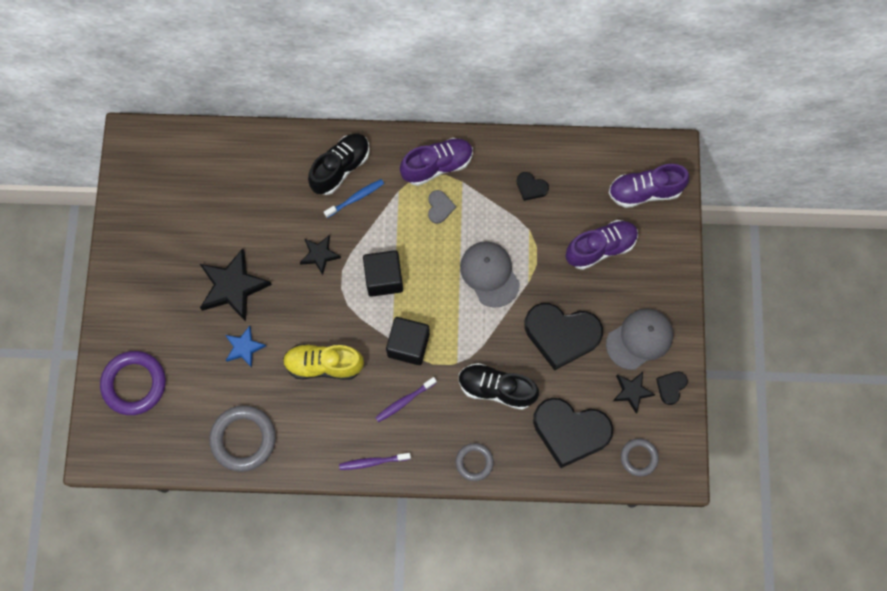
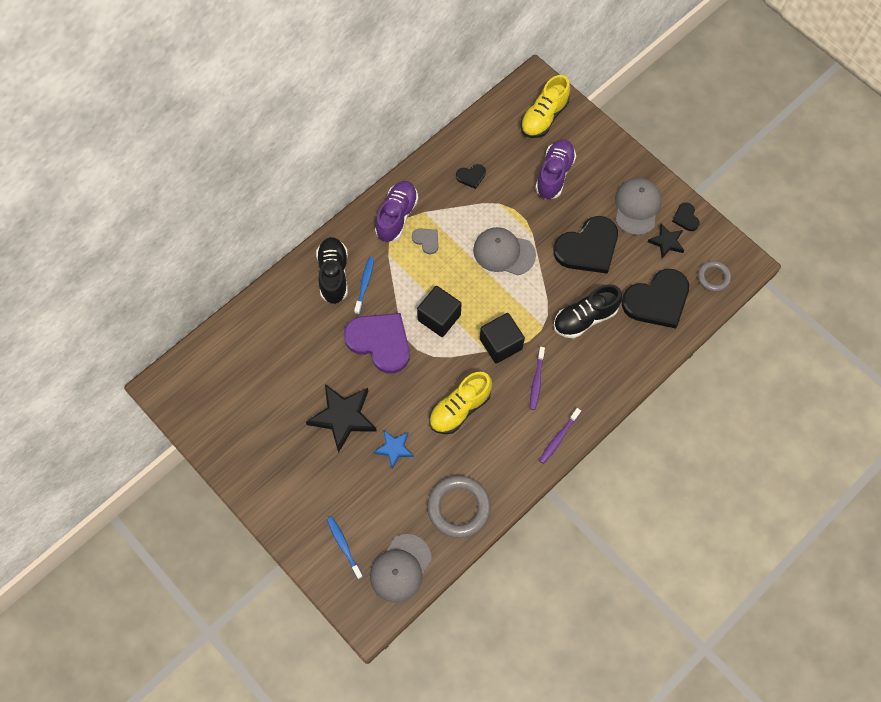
camera: 45 degrees left, 5 degrees down
(134, 384) = (343, 546): purple ring -> blue toothbrush
(156, 441) = (400, 568): none -> grey cap
(319, 255) = (380, 342): black star -> purple heart
(474, 462) = (621, 376): grey ring -> none
(645, 191) = (544, 117): purple shoe -> yellow shoe

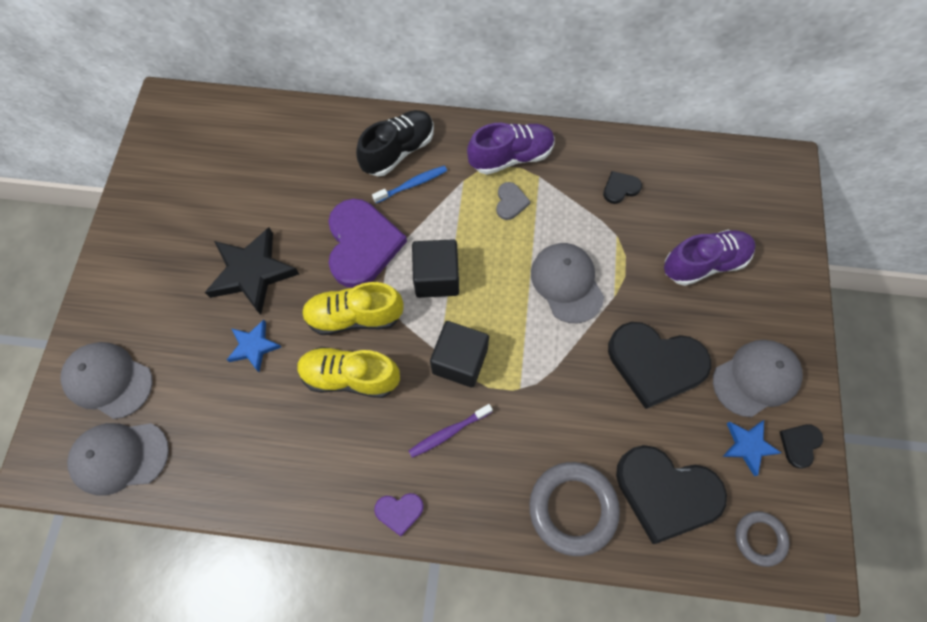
camera: 50 degrees right, 0 degrees up
(343, 546) = (108, 380): blue toothbrush -> grey cap
(458, 507) = (233, 464): grey ring -> grey ring (572, 508)
(471, 176) = (620, 188): black heart -> black heart turned 120 degrees clockwise
(544, 117) = (757, 203): yellow shoe -> yellow shoe (354, 316)
(558, 438) = (399, 511): purple toothbrush -> purple heart
(585, 318) = (569, 426): black shoe -> none
(666, 242) = (748, 446): black star -> blue star

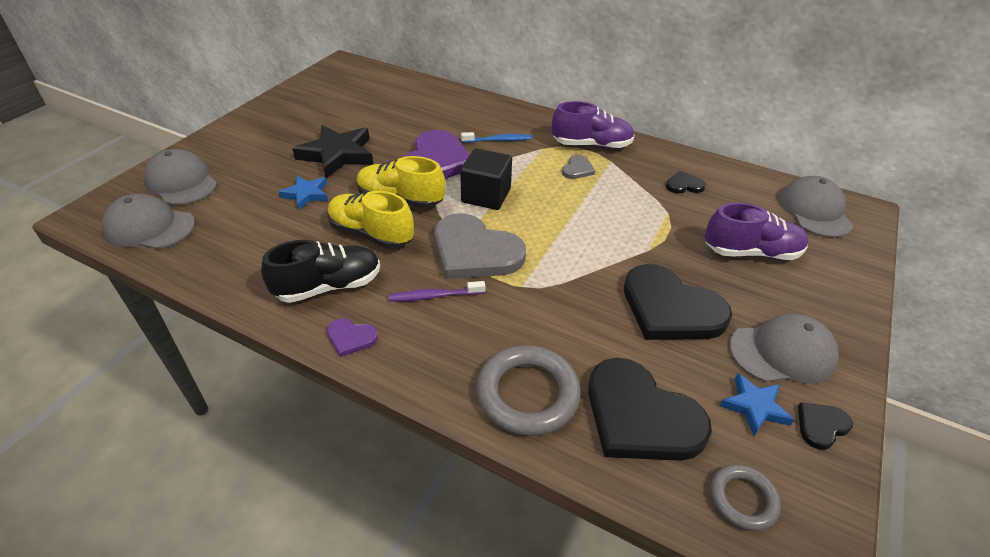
camera: 20 degrees right, 25 degrees down
(398, 151) = (498, 121): black shoe -> black shoe (328, 286)
(460, 361) = (475, 251): black cube -> grey heart
(567, 283) = (604, 229): grey cap -> grey cap (815, 211)

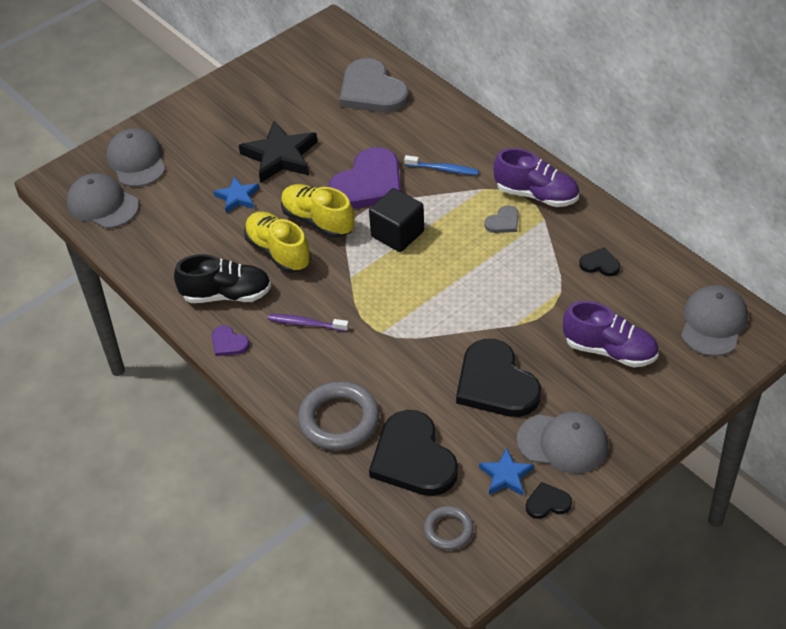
camera: 25 degrees right, 5 degrees up
(475, 251) = (358, 290): grey heart -> grey heart (372, 91)

